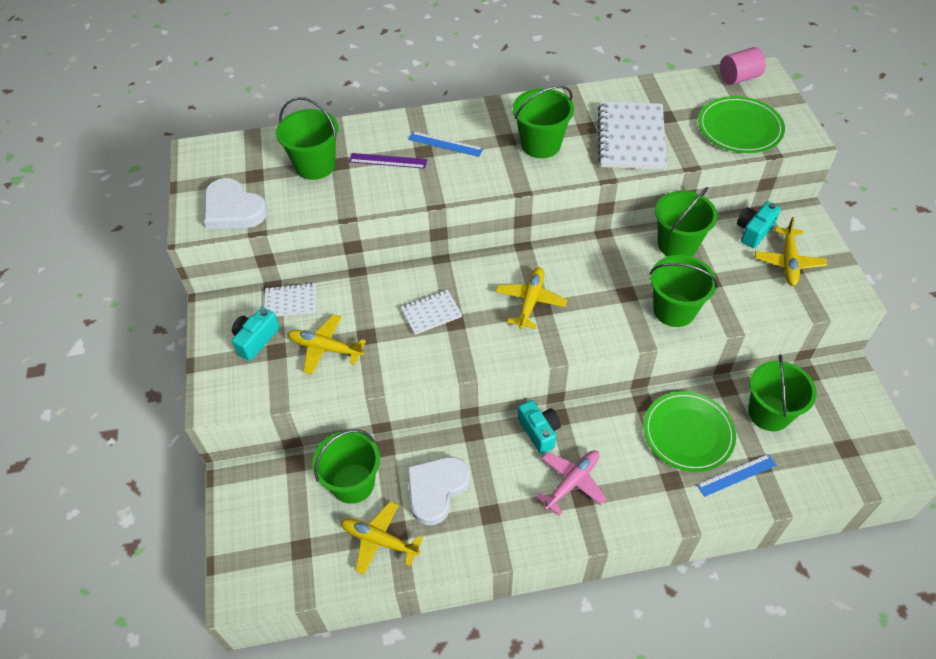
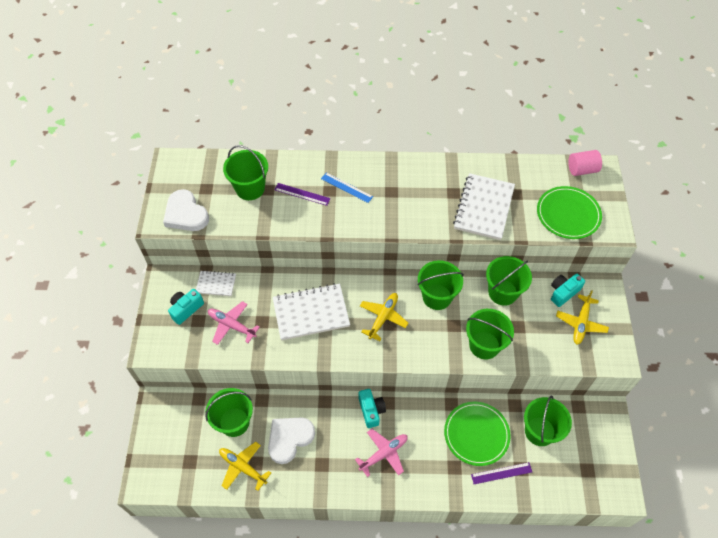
camera: 10 degrees right, 5 degrees up
(325, 348) = (232, 325): yellow plane -> pink plane
(431, 313) = (311, 313): white notebook -> white notebook, size x1.87
(541, 144) = (415, 201): green bucket -> green bucket (437, 297)
(736, 475) = (501, 473): blue ruler -> purple ruler

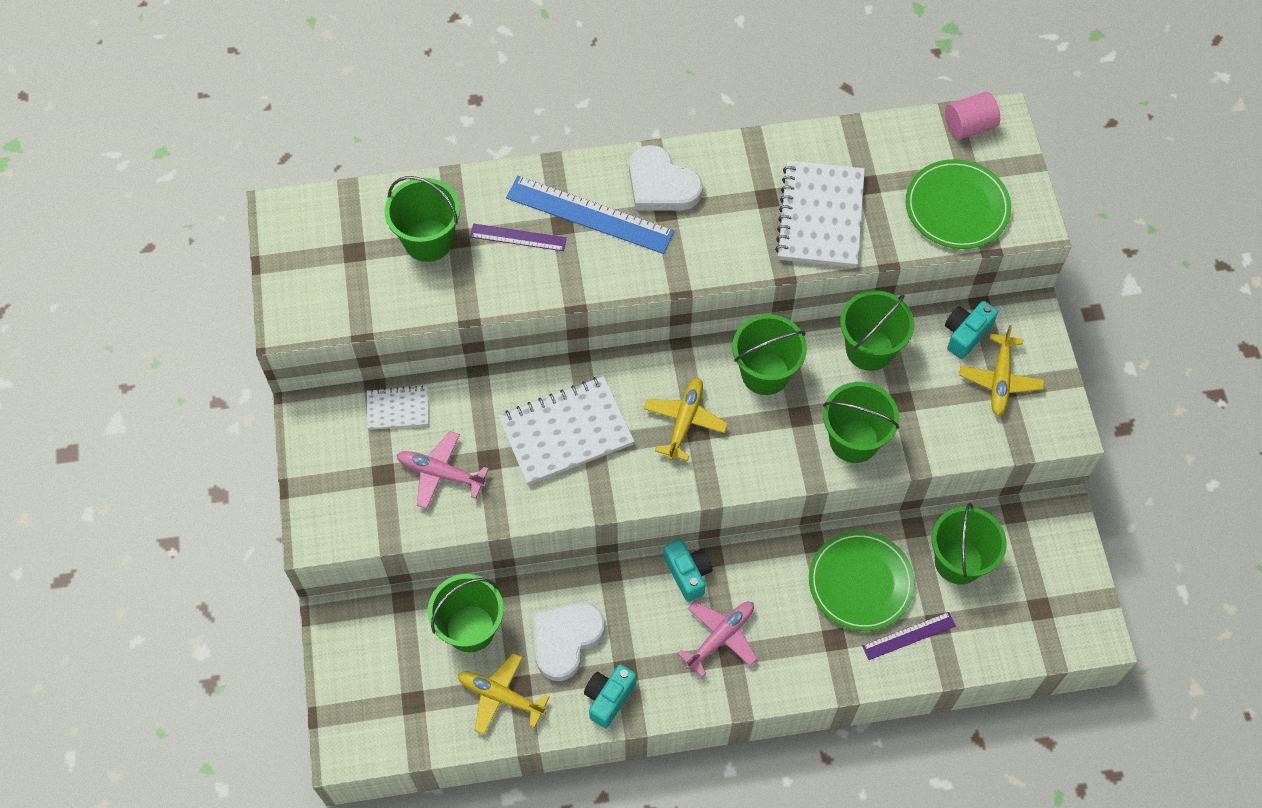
camera: 10 degrees left, 5 degrees up
(186, 214) = (331, 301): white heart -> white heart (661, 185)
(186, 309) = (358, 459): turquoise camera -> turquoise camera (608, 698)
(346, 187) = (589, 215): blue ruler -> blue ruler, size x1.80

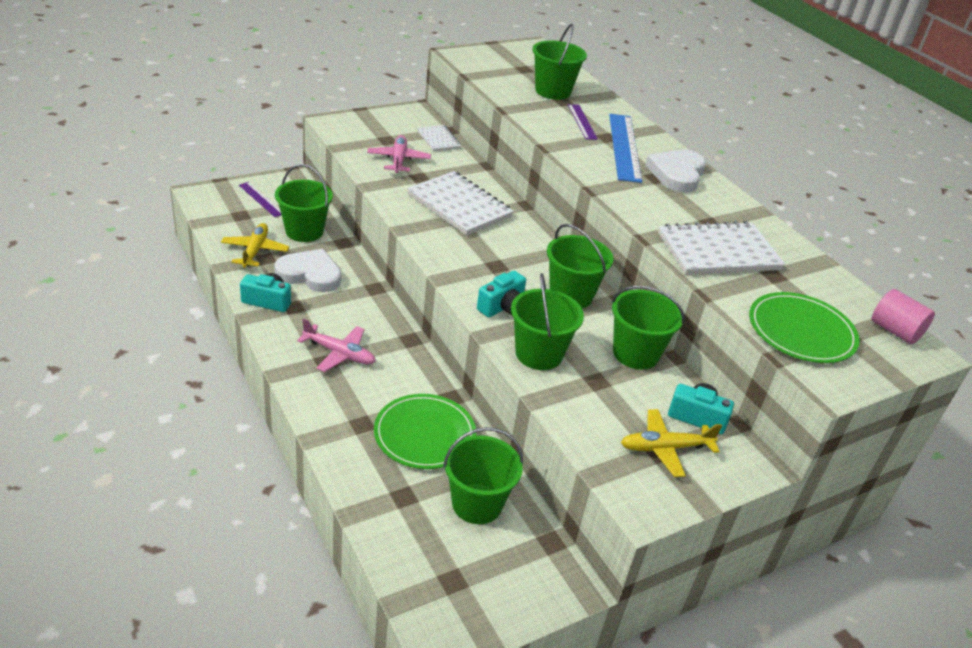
camera: 65 degrees right, 25 degrees down
(684, 421) = (500, 258): yellow plane -> none
(688, 573) = (389, 328): turquoise camera -> turquoise camera (503, 307)
(909, 636) = (383, 476): purple ruler -> purple ruler (261, 199)

